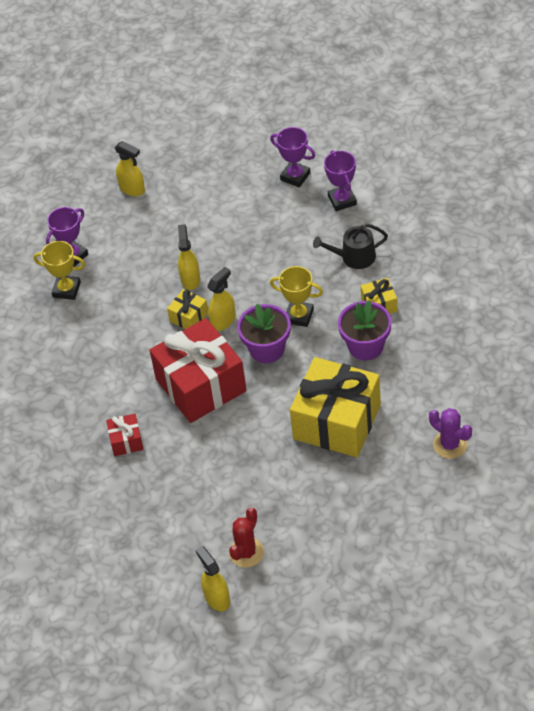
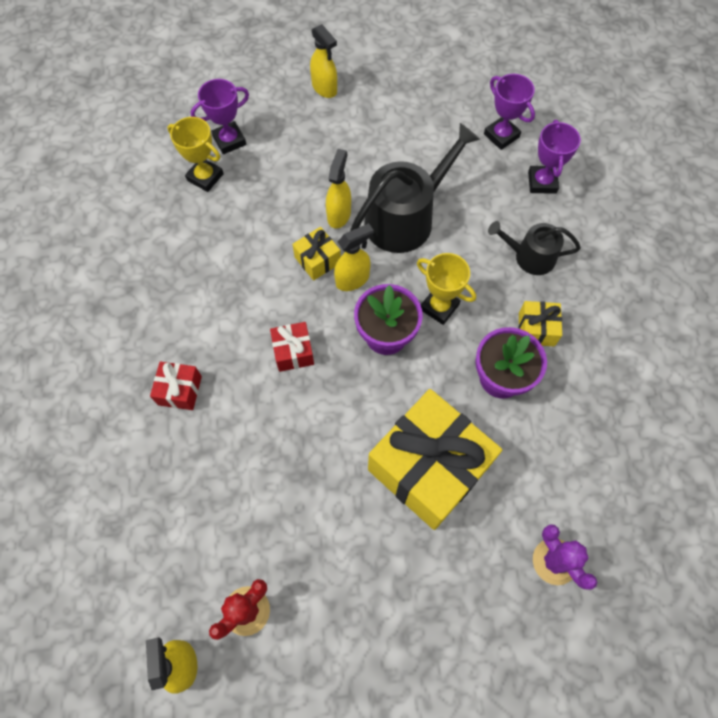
camera: 15 degrees right, 15 degrees up
(201, 385) = (293, 352): red gift -> red gift, size x0.44
(245, 263) = (406, 218): none -> black watering can

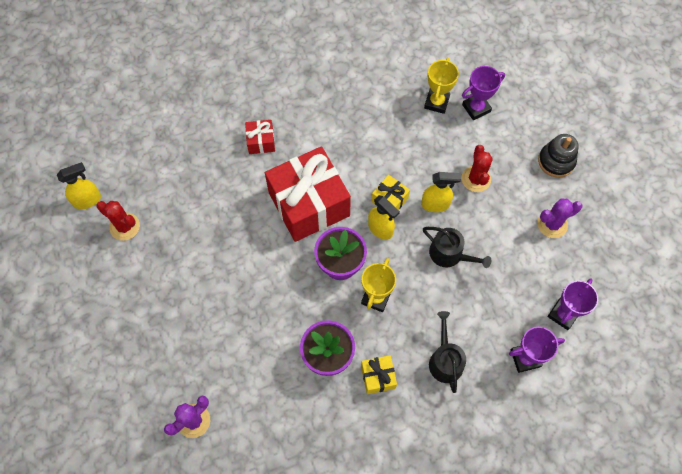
camera: 75 degrees right, 0 degrees up
(229, 140) = (476, 108): purple trophy -> purple trophy turned 75 degrees counterclockwise
(293, 352) = (309, 204): red gift -> red gift, size x2.29
(320, 166) = (476, 179): none -> red cactus
(324, 88) = (556, 161): yellow spray bottle -> black stacking toy
(398, 114) = (552, 224): none -> purple cactus
(406, 218) = (450, 254): black watering can -> black watering can, size x0.58
(428, 467) = (243, 318): yellow gift -> none

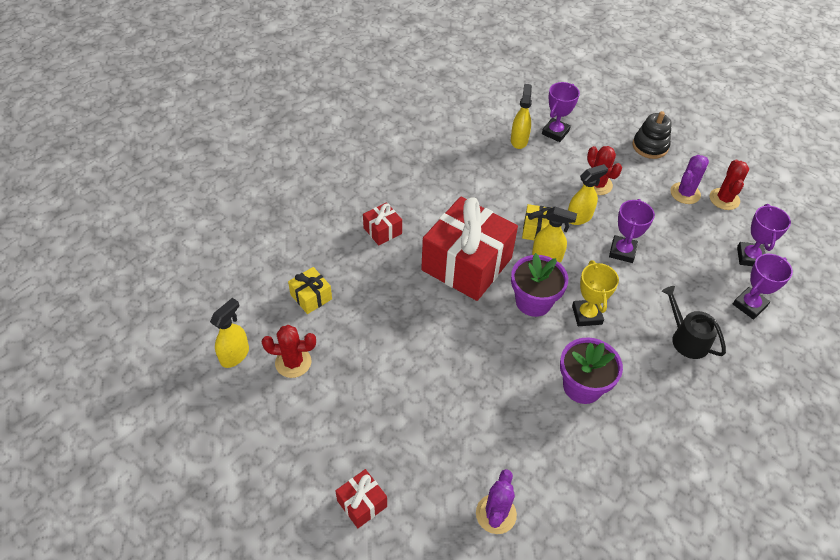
camera: 30 degrees left, 15 degrees down
(107, 362) = (362, 503): none -> red gift
(378, 377) = (641, 381): yellow gift -> yellow gift (311, 297)
(436, 102) = (519, 140): yellow trophy -> yellow spray bottle
(450, 254) = (622, 251): black watering can -> purple trophy
(585, 247) = (724, 199): none -> red cactus

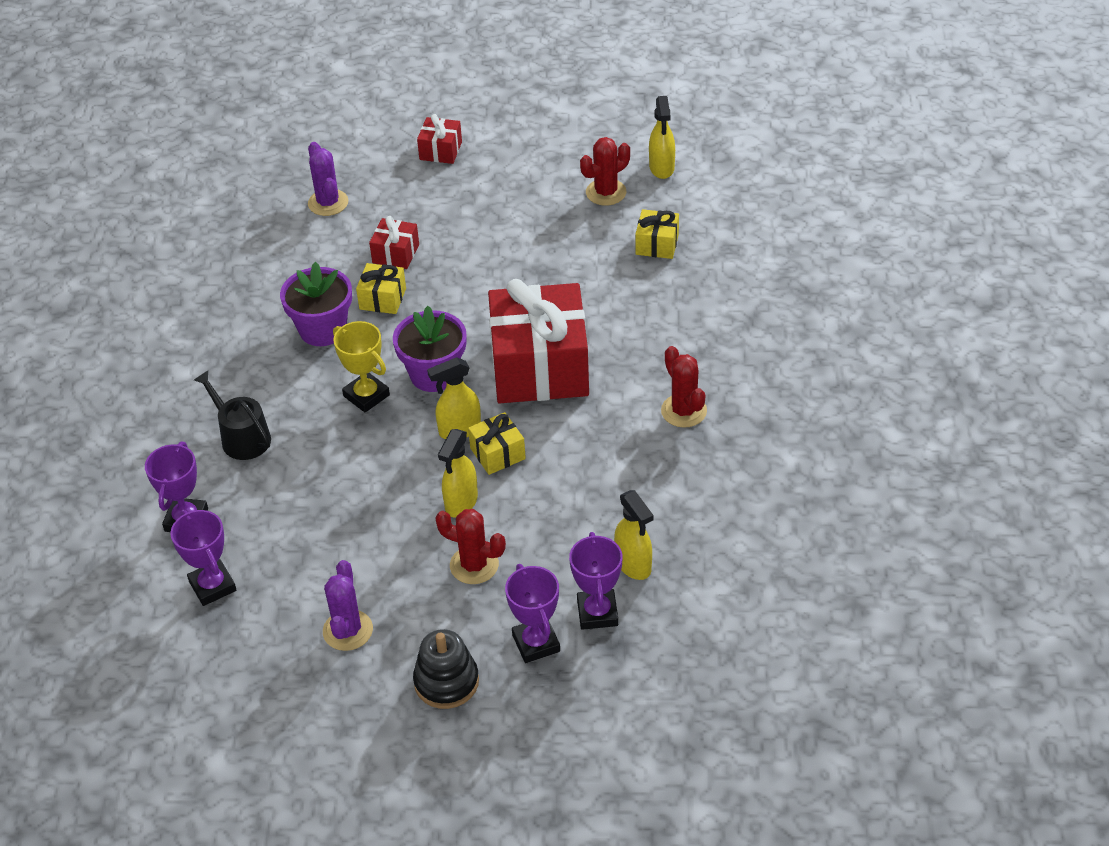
camera: 145 degrees right, 5 degrees down
(382, 230) = (666, 343): red gift -> red gift (396, 254)
(522, 383) = (382, 299): none -> yellow gift
(622, 251) = (377, 492): purple trophy -> purple trophy (536, 643)
(686, 338) = (241, 437): black watering can -> black watering can turned 150 degrees counterclockwise
(724, 199) = (288, 657): red cactus -> red cactus (683, 411)

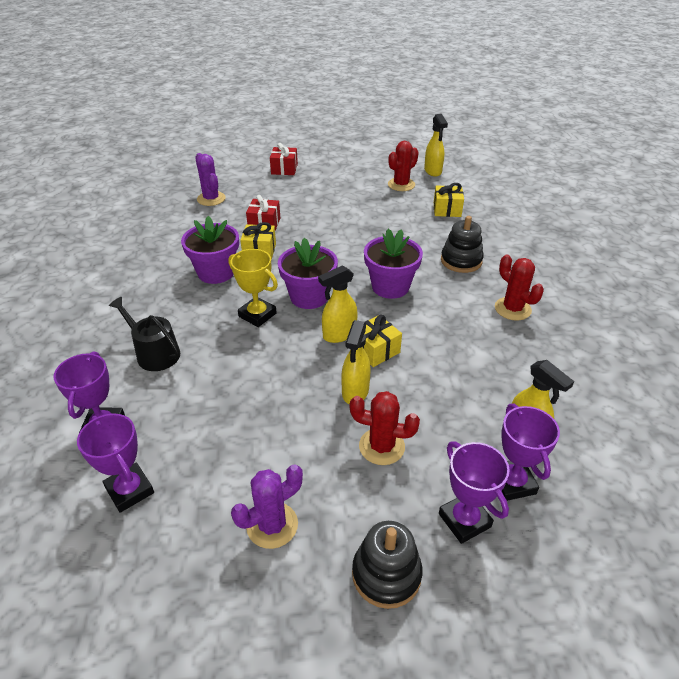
camera: 10 degrees left, 5 degrees down
(348, 630) = (272, 525): purple cactus -> purple cactus turned 60 degrees clockwise
(540, 367) = (390, 287): red gift -> purple flower pot
(645, 333) = (461, 261): none -> black stacking toy

